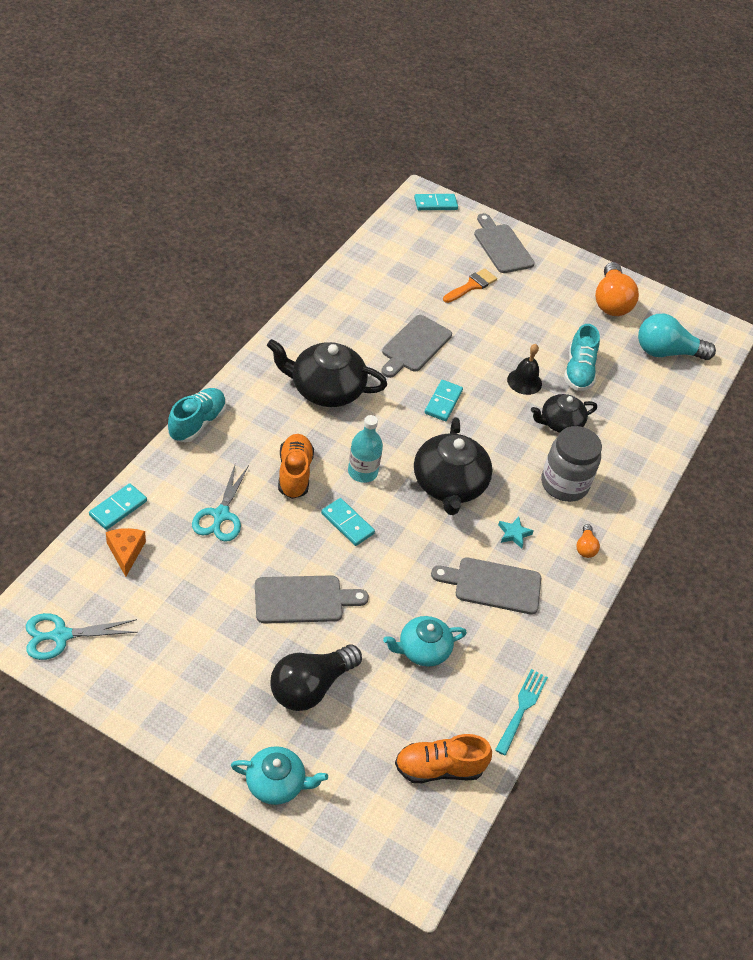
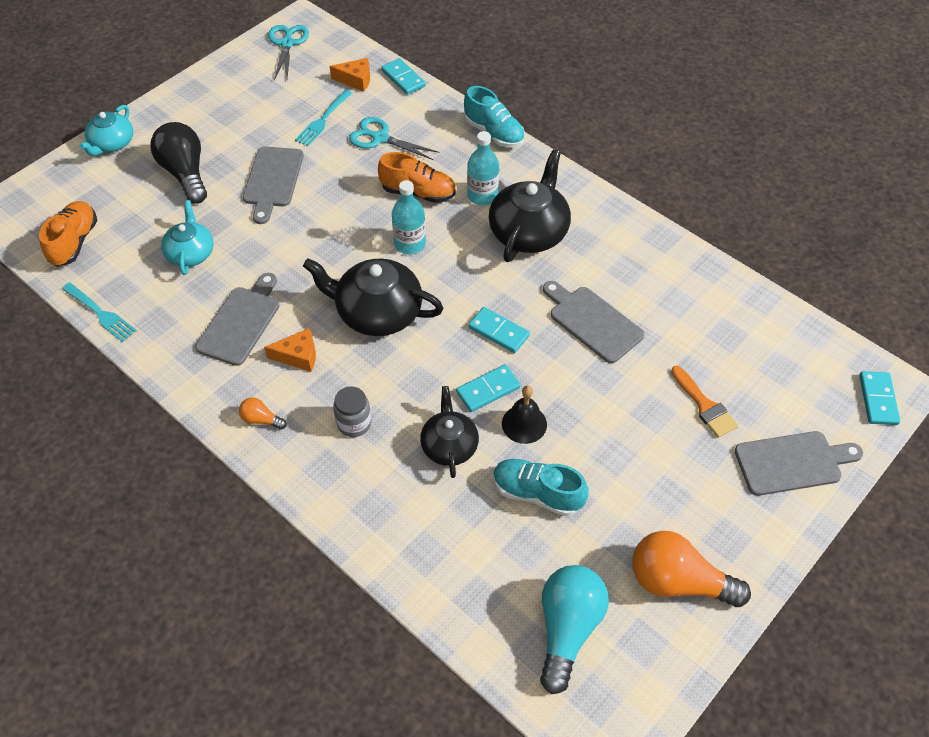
camera: 110 degrees right, 5 degrees up
(200, 572) = (323, 120): none -> turquoise fork
(287, 425) = (482, 195): none -> turquoise bottle
(347, 523) = (348, 222): turquoise domino -> turquoise domino (488, 390)
(514, 534) = (298, 356): turquoise star -> orange cheese
(564, 484) = (354, 423): grey jar -> grey jar, size x0.58

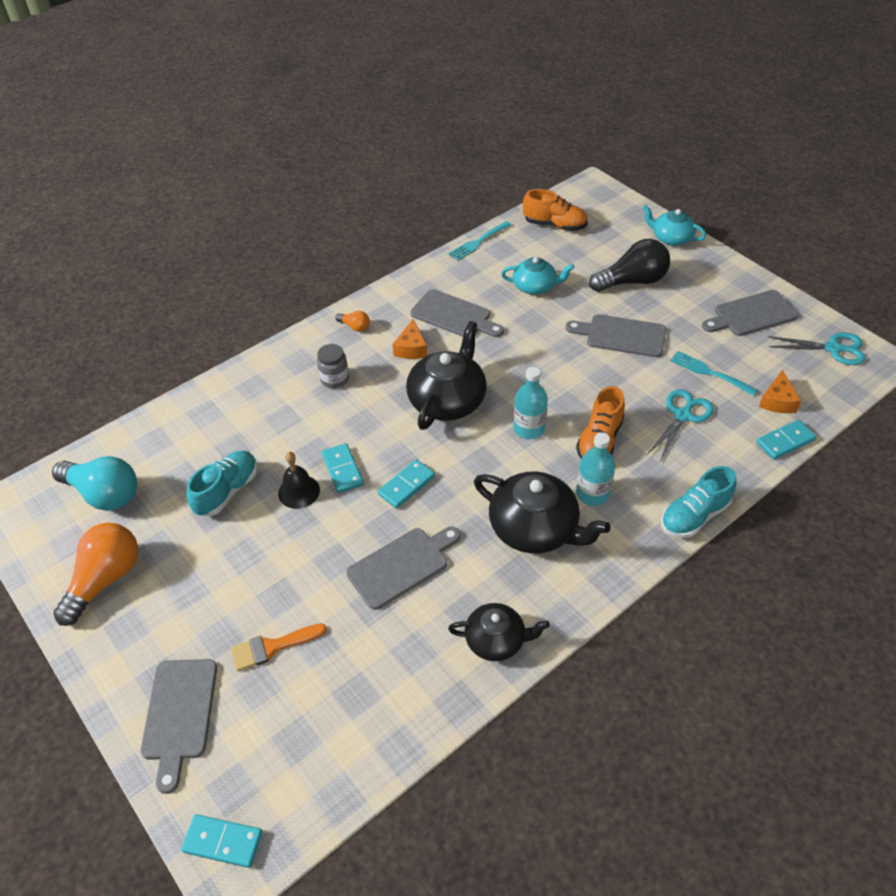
camera: 100 degrees right, 5 degrees down
(240, 90) = (751, 314): none -> grey cutting board
(261, 419) = (355, 327): orange light bulb -> orange light bulb turned 90 degrees clockwise
(449, 445) = (294, 437): black teapot -> black teapot (496, 640)

